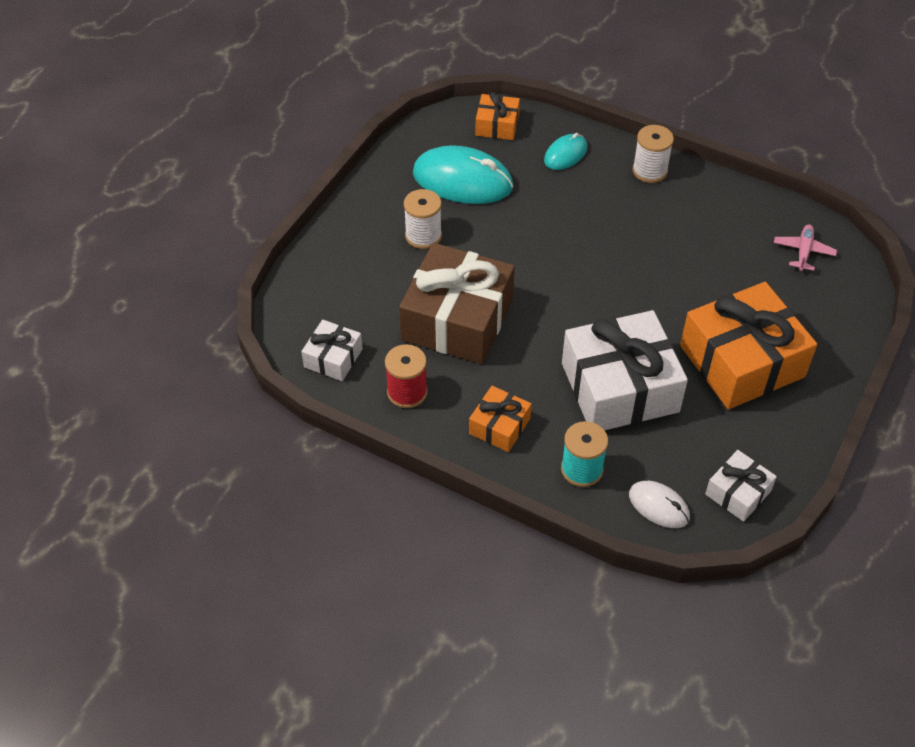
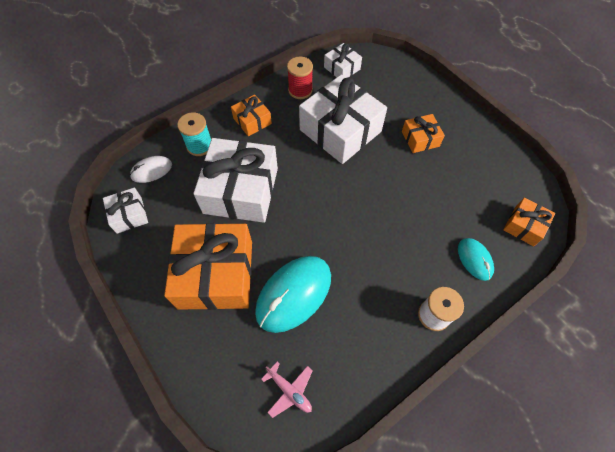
camera: 115 degrees right, 10 degrees up
(423, 236) = (420, 139): white spool -> orange gift
(457, 319) = (340, 130): brown gift -> white gift
(462, 180) = (467, 180): turquoise mouse -> turquoise mouse (294, 294)

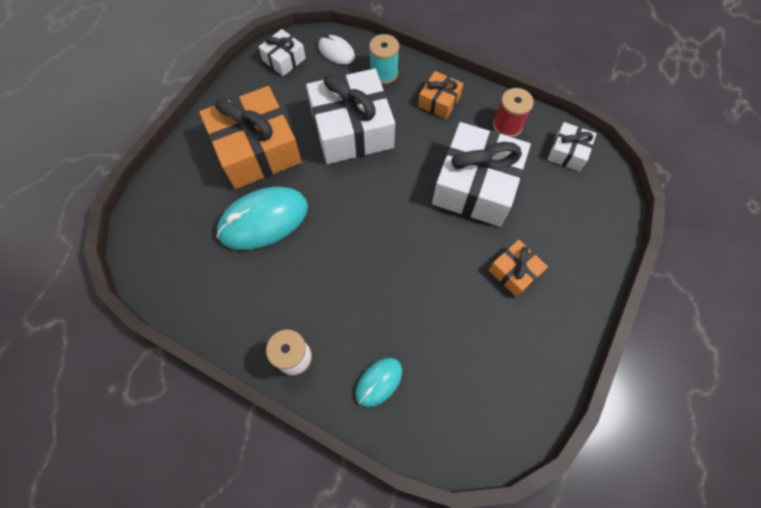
camera: 65 degrees right, 5 degrees up
(289, 391) = (173, 254): pink plane -> none
(294, 294) = (263, 220): turquoise mouse -> turquoise mouse turned 45 degrees counterclockwise
(524, 226) = (452, 430): orange gift -> none

